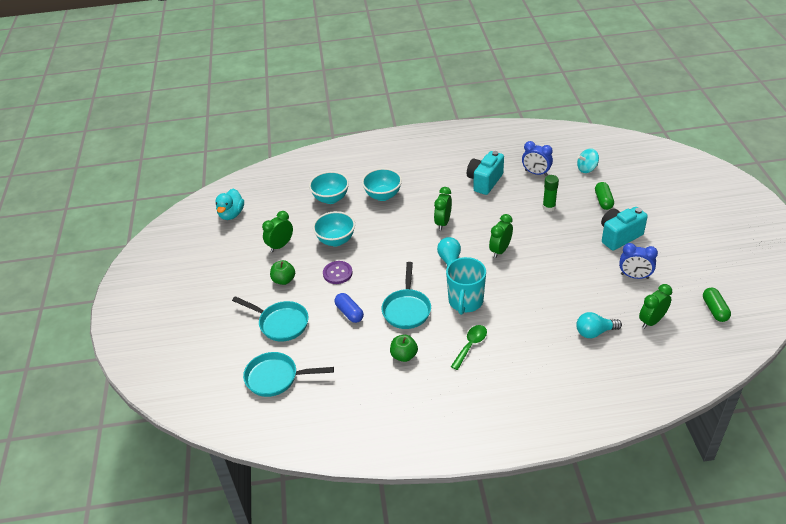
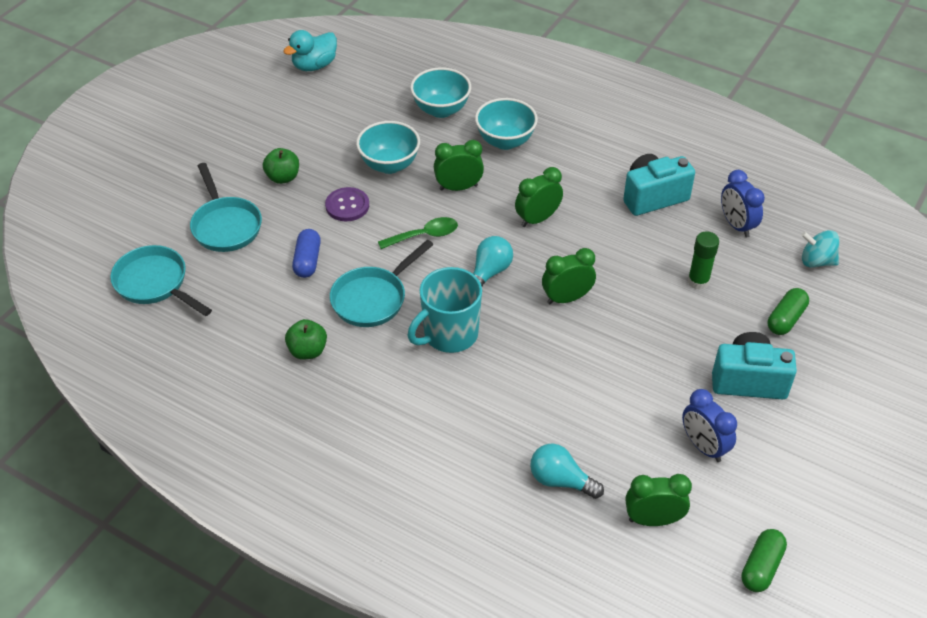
camera: 35 degrees right, 5 degrees up
(280, 245) = (324, 134): green clock -> green clock (458, 187)
(470, 345) = (393, 391): green spoon -> green spoon (424, 235)

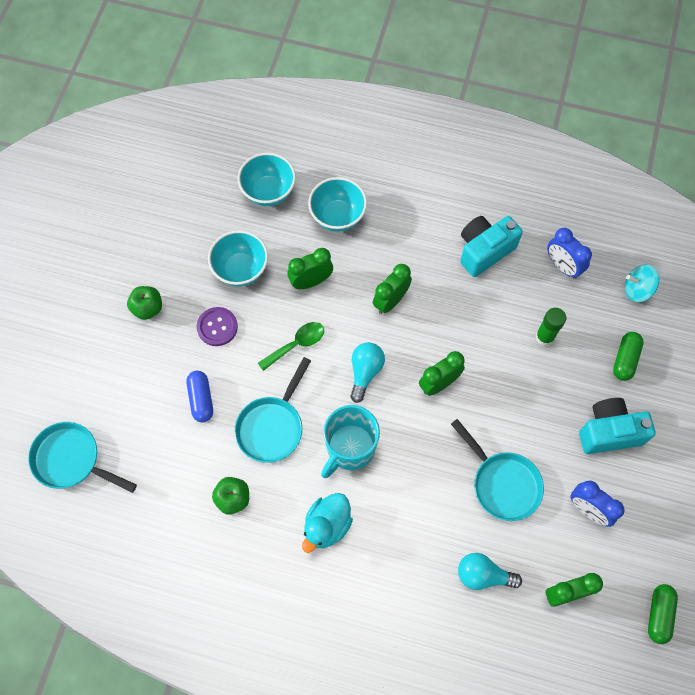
camera: 15 degrees left, 20 degrees up
(225, 225) = (113, 377): turquoise pan -> turquoise pan (502, 483)
(314, 65) = (133, 164): turquoise duck -> turquoise duck (327, 525)

